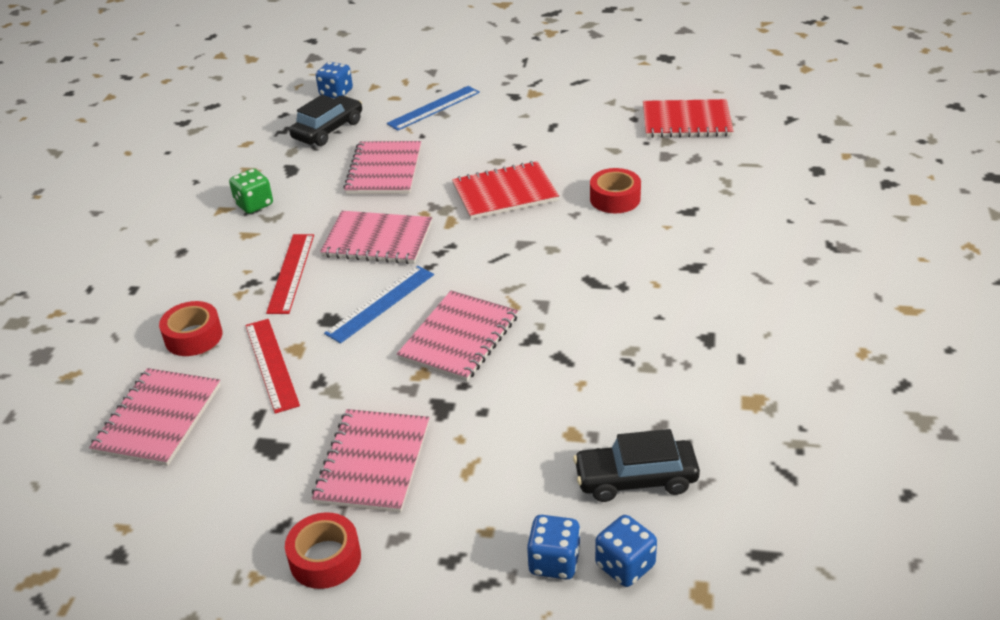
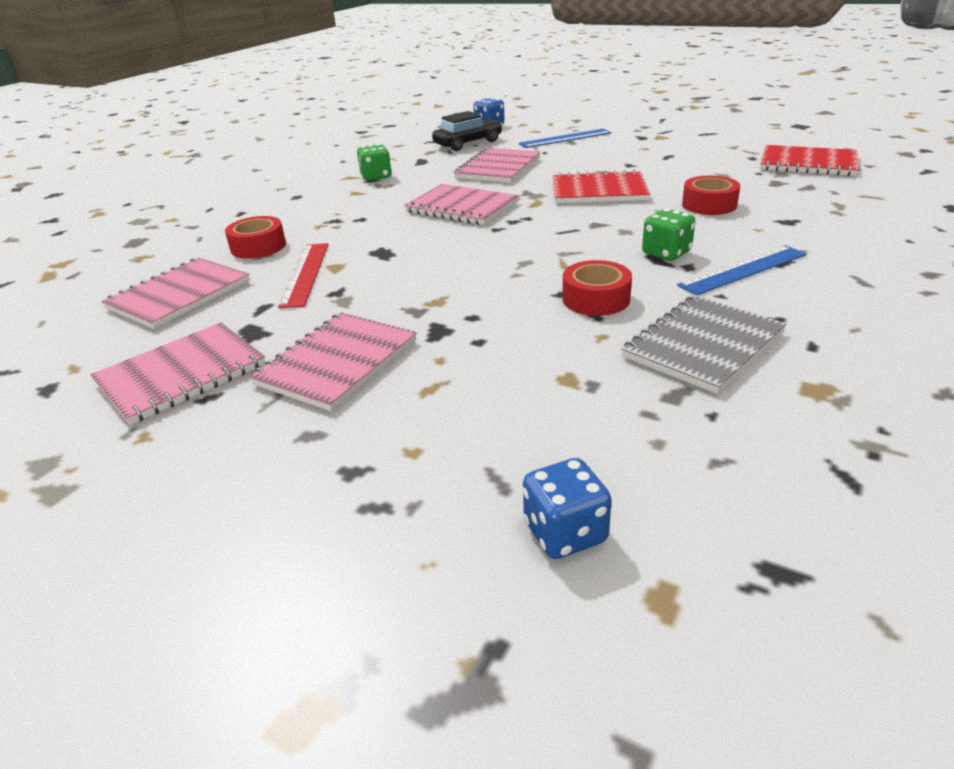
camera: 20 degrees right, 5 degrees down
(291, 273) = (372, 218): red ruler -> none
(325, 559) = (223, 437): red tape -> red tape (596, 299)
(380, 303) = (434, 247): blue ruler -> blue ruler (743, 270)
(459, 338) = (492, 281): pink notebook -> pink notebook (181, 374)
(554, 562) = (473, 504): blue dice -> none
(598, 273) = (666, 253): none -> green dice
(636, 479) = (625, 438): black car -> none
(662, 376) = (703, 345): none -> grey notebook

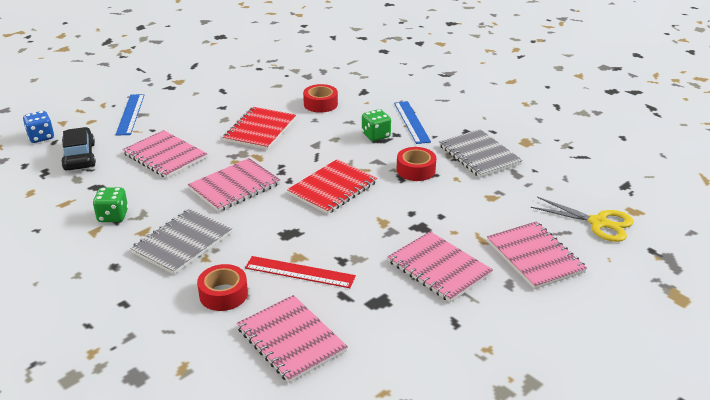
camera: 75 degrees left, 0 degrees up
(181, 374) = (421, 335): pink notebook -> pink notebook (535, 256)
(342, 210) = (182, 243): none -> grey notebook
(565, 533) = (598, 223): blue dice -> yellow scissors
(807, 163) = (288, 58): red notebook -> red notebook (332, 188)

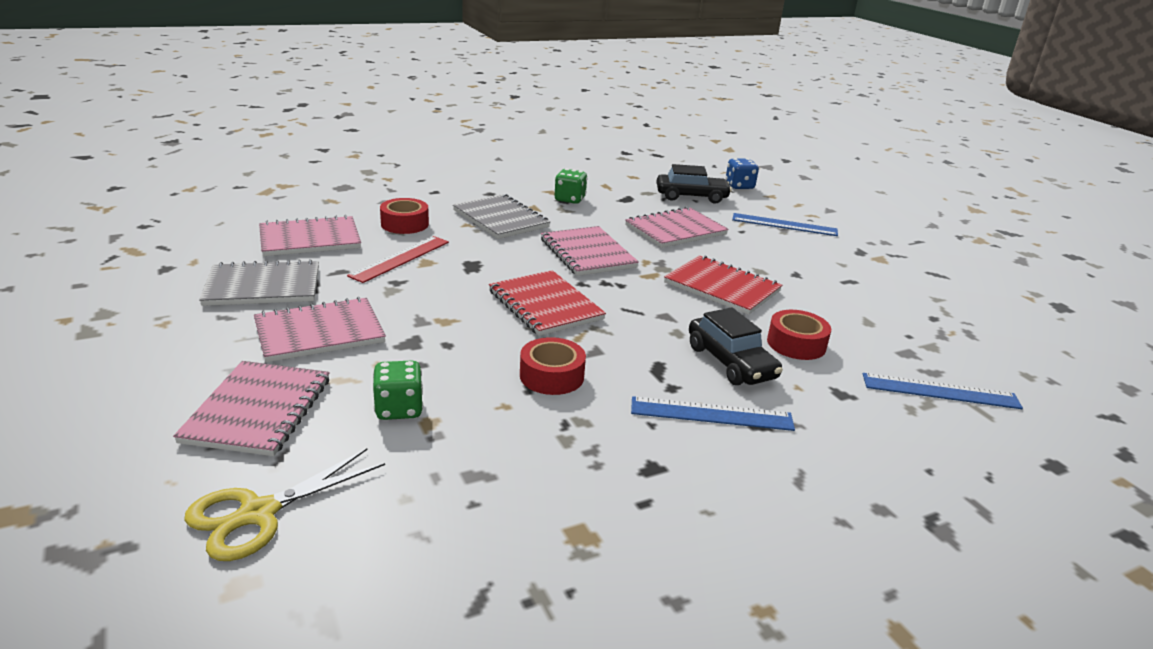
camera: 105 degrees right, 5 degrees down
(341, 69) = (940, 391): none -> blue ruler
(356, 120) = (731, 362): none -> black car
(376, 135) = (674, 368): green dice -> green dice (399, 409)
(479, 155) = (562, 453): grey notebook -> grey notebook (263, 286)
(535, 256) = (258, 410): pink notebook -> pink notebook turned 75 degrees counterclockwise

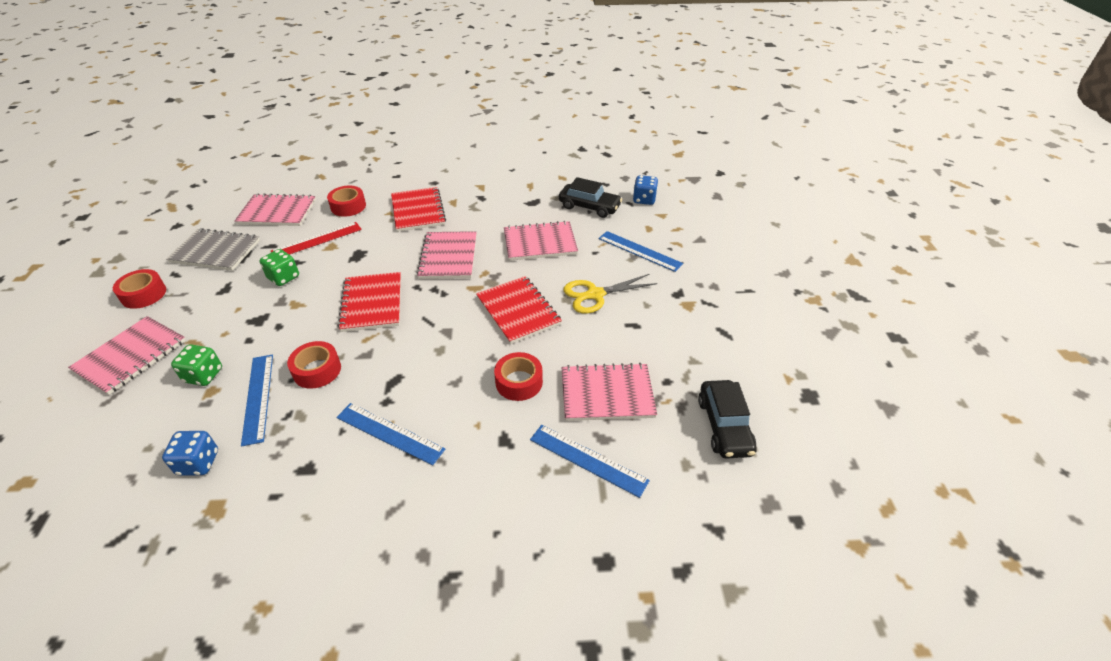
camera: 25 degrees right, 15 degrees up
(199, 344) = (144, 294): none -> red tape
(259, 513) = (69, 435): yellow scissors -> yellow scissors (595, 294)
(319, 332) = (214, 299): pink notebook -> pink notebook (607, 394)
(501, 219) = (418, 211): grey notebook -> red notebook
(501, 496) = (198, 463): none -> blue dice
(505, 415) = (258, 397): none -> blue ruler
(569, 199) = (487, 197): green dice -> green dice (283, 277)
(731, 362) = (450, 388): black car -> black car (724, 426)

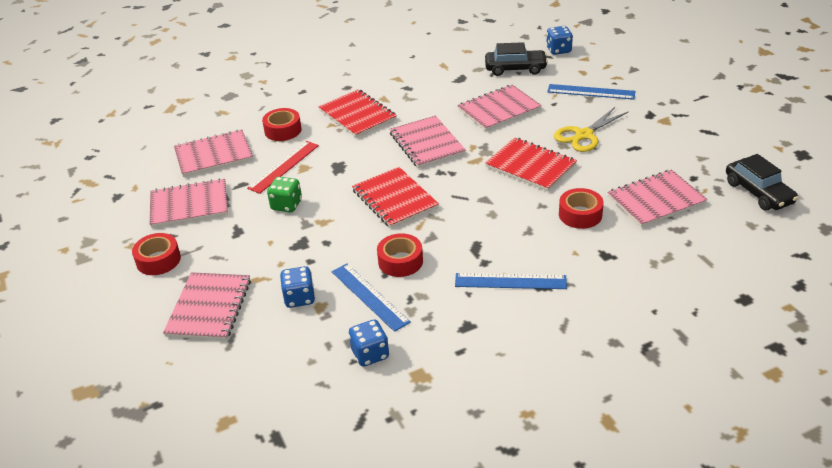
camera: 20 degrees left, 5 degrees down
(204, 375) = (299, 298): green dice -> blue dice
(216, 251) = (189, 205): grey notebook -> pink notebook
(588, 459) = (679, 246): blue ruler -> none

